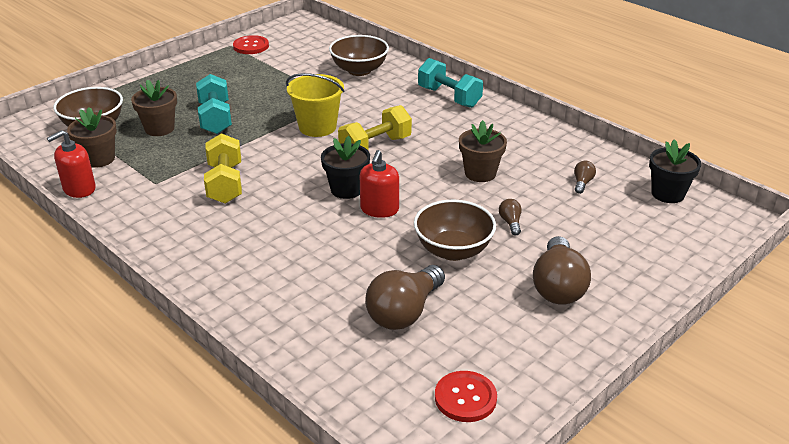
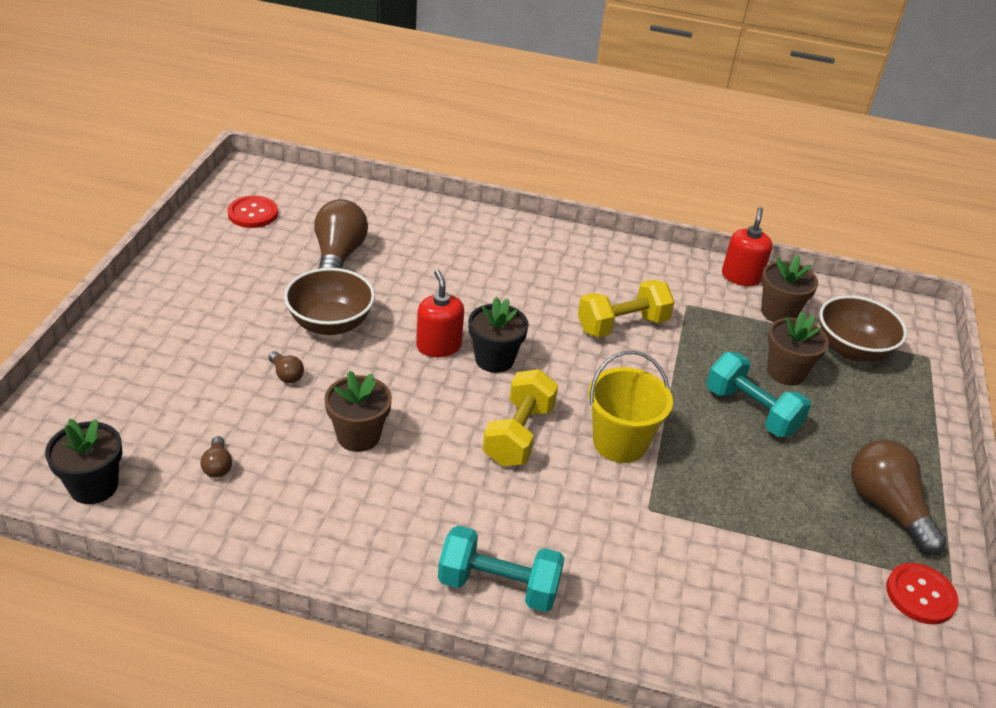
camera: 145 degrees right, 5 degrees up
(225, 184) = (622, 325): yellow dumbbell -> yellow dumbbell turned 75 degrees counterclockwise
(359, 70) = (692, 601): brown bowl -> none
(558, 287) = (207, 317): brown light bulb -> brown light bulb (886, 507)

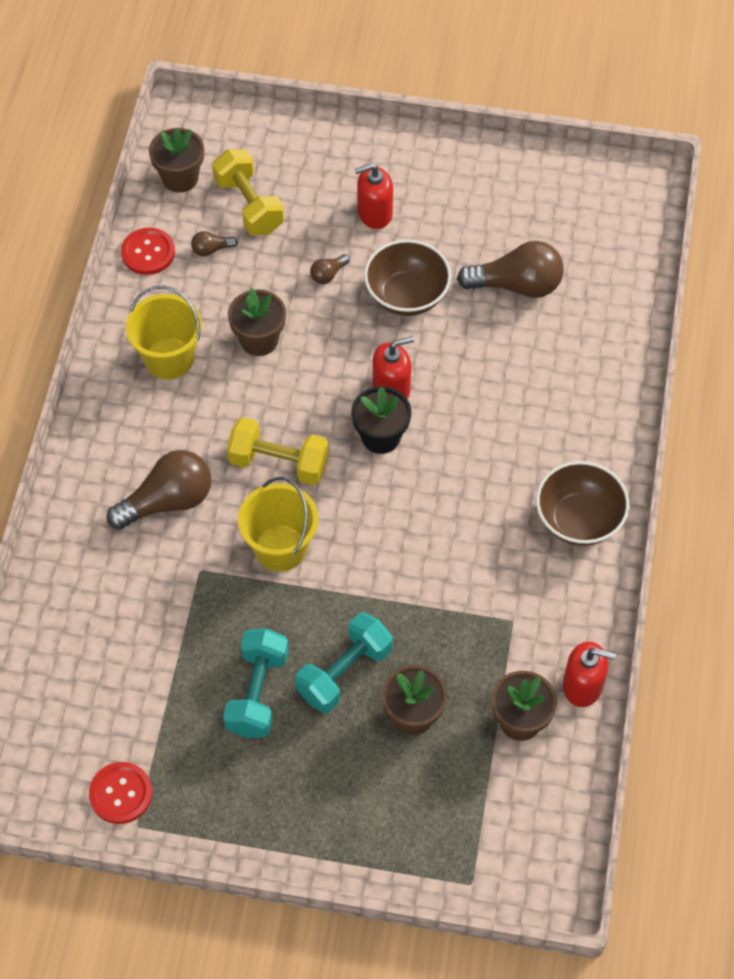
camera: 90 degrees right, 20 degrees up
(94, 486) = (180, 178): black flower pot -> brown flower pot
(217, 333) = (374, 213): none -> red soap dispenser
(253, 213) = (572, 200): red button -> red button (148, 252)
(366, 516) = (169, 358): none -> yellow bucket
(498, 586) = (106, 457): turquoise dumbbell -> turquoise dumbbell (257, 693)
(622, 325) = (460, 553): yellow dumbbell -> yellow dumbbell (249, 205)
(852, 350) = (467, 794): brown bowl -> brown bowl (578, 520)
(886, 507) = (225, 785): brown light bulb -> brown light bulb (168, 501)

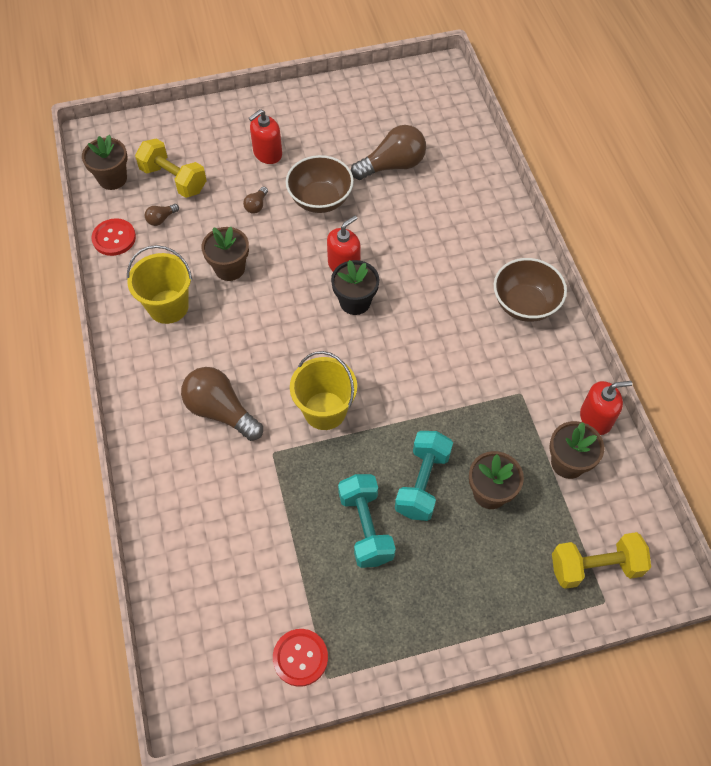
camera: 25 degrees left, 0 degrees up
(168, 501) = (220, 411): brown light bulb -> brown light bulb turned 90 degrees counterclockwise
(279, 463) = (290, 349): yellow dumbbell -> yellow dumbbell (595, 567)

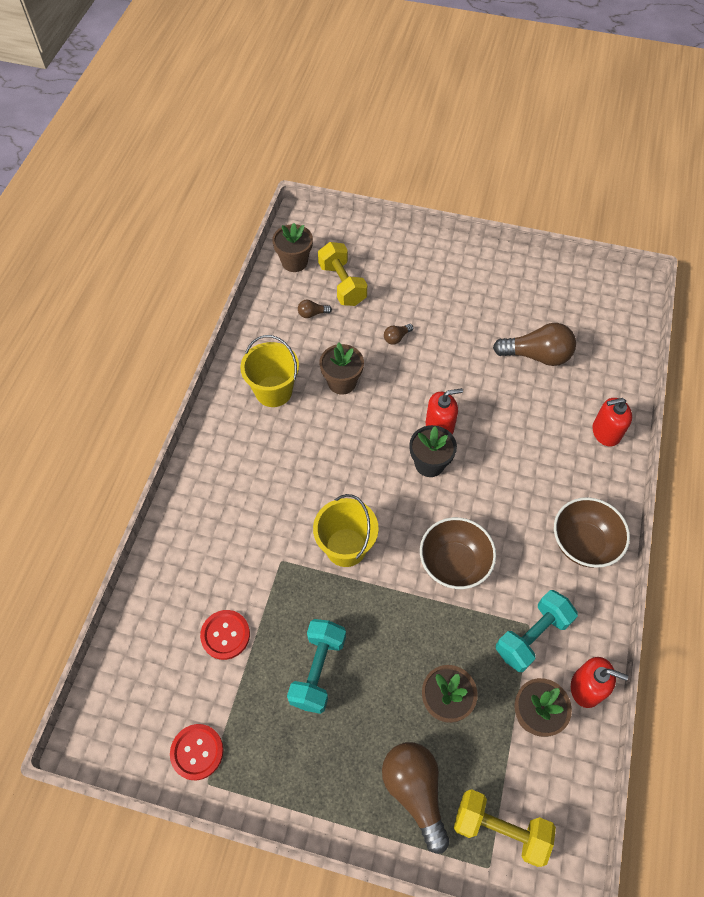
camera: 30 degrees right, 0 degrees up
(114, 238) = (266, 313): red button -> red button (225, 635)
(220, 411) = (261, 502): brown light bulb -> brown light bulb (414, 791)
(267, 153) = (433, 296): red soap dispenser -> red soap dispenser (606, 432)
(320, 199) = (454, 357): brown bowl -> brown bowl (454, 563)
(422, 483) = (390, 658): turquoise dumbbell -> turquoise dumbbell (532, 636)

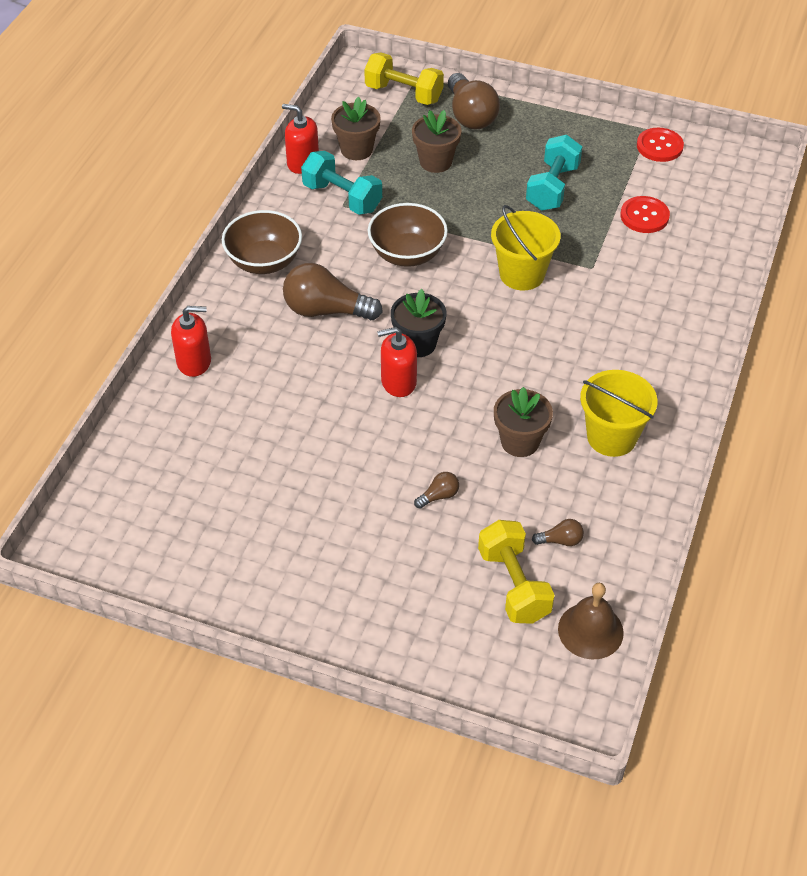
camera: 175 degrees left, 10 degrees down
(294, 262) = (590, 630): brown flower pot -> brown bell
(532, 636) = (342, 197): turquoise dumbbell -> turquoise dumbbell turned 75 degrees clockwise
(537, 355) = (247, 458): brown light bulb -> brown light bulb (325, 310)

